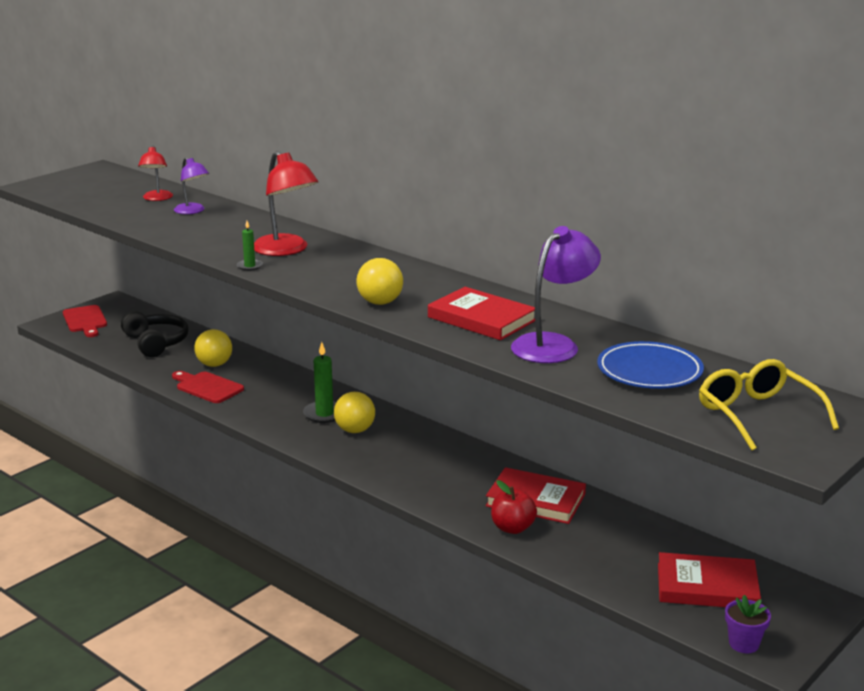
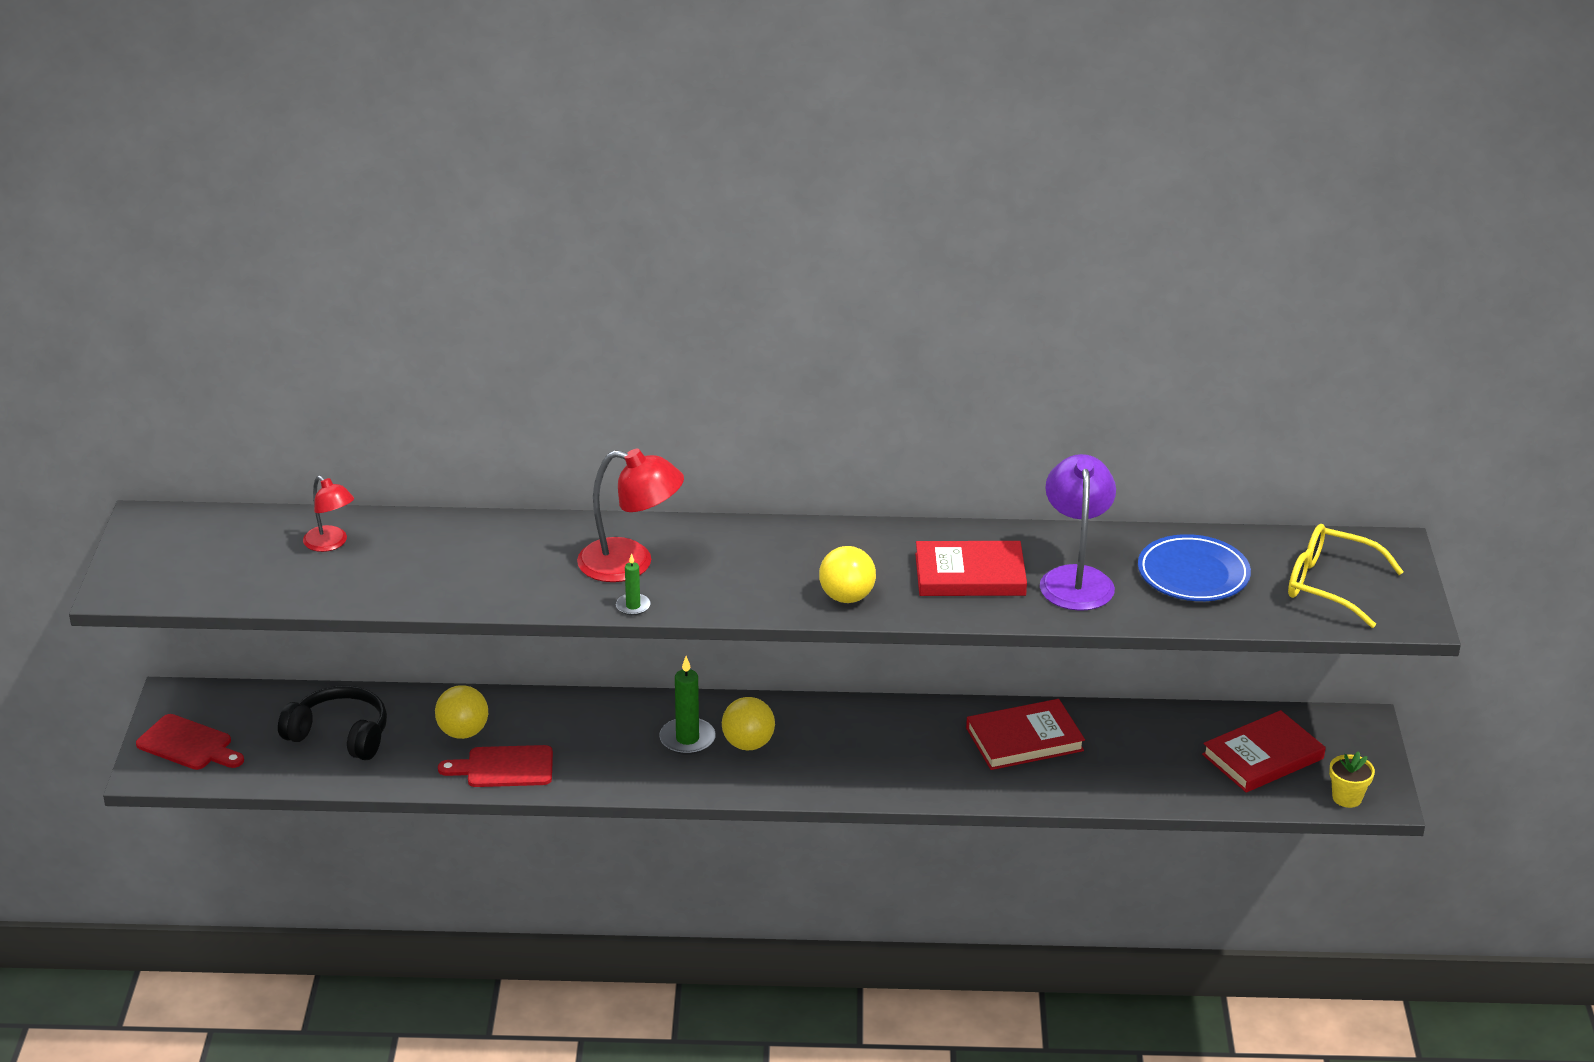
camera: 40 degrees left, 10 degrees up
(192, 211) = (415, 547): purple lamp -> none
(512, 528) = (1043, 781): red apple -> none
(743, 644) = (1347, 798): purple flower pot -> yellow flower pot

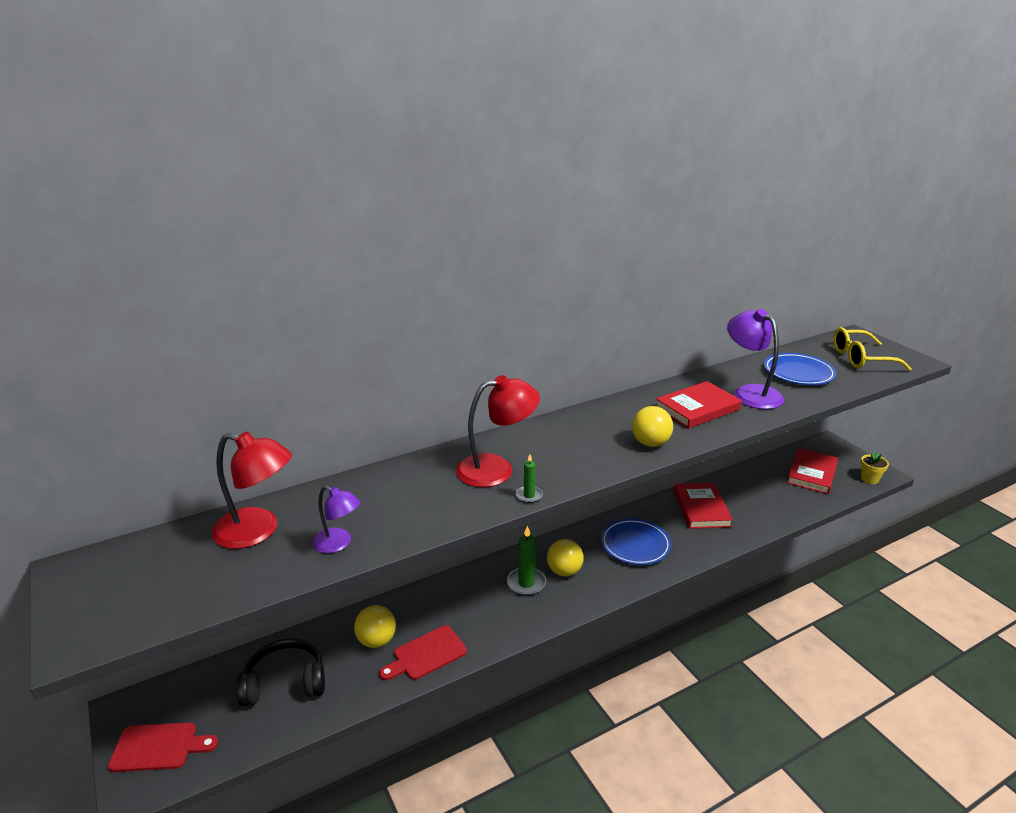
camera: 30 degrees left, 5 degrees down
(331, 543) = (258, 531): red lamp -> red lamp, size x1.68
(395, 585) = (338, 544): none -> purple lamp
(875, 749) = (635, 545): none -> blue plate
(1024, 739) = (701, 508): red book -> red book turned 45 degrees counterclockwise

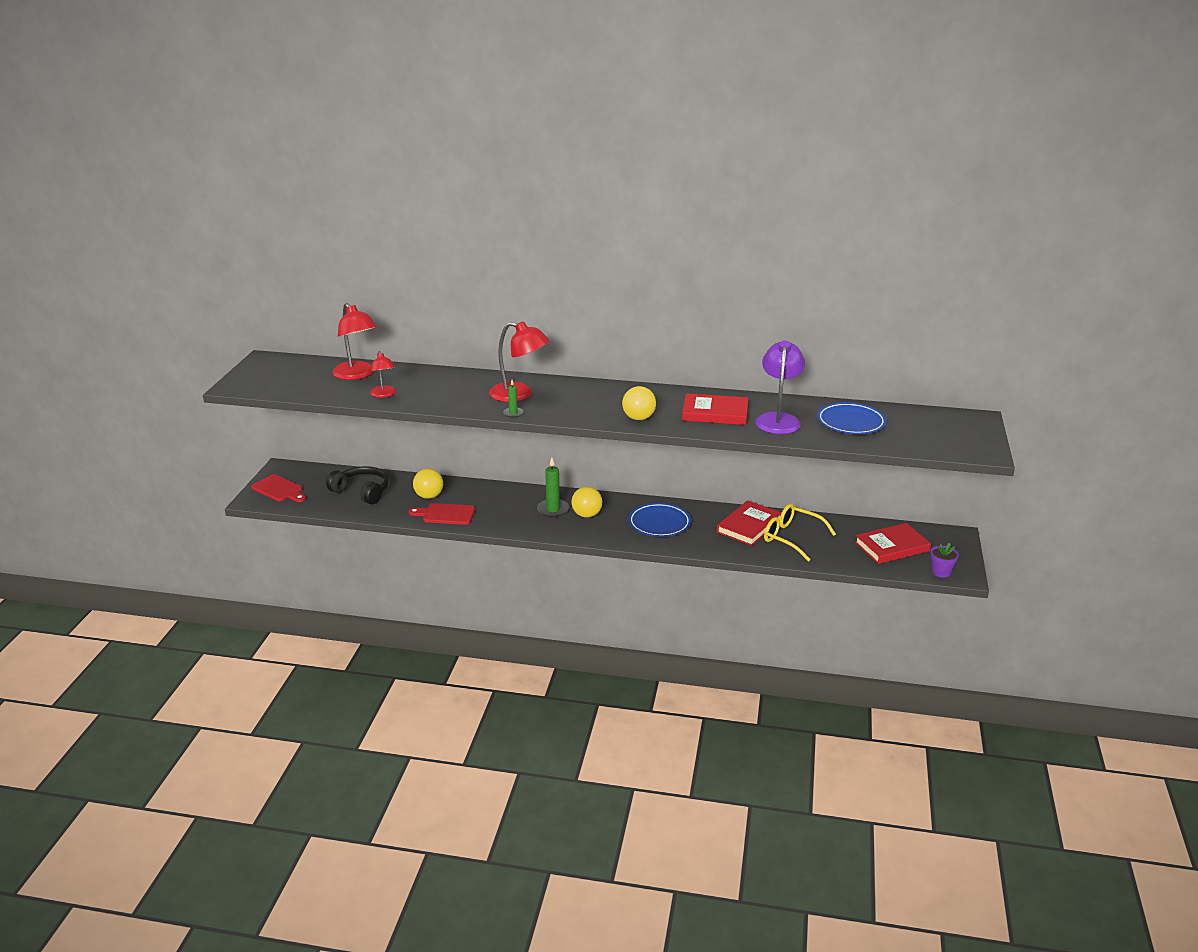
camera: 40 degrees right, 0 degrees up
(338, 544) = (384, 394): purple lamp -> red lamp
(860, 358) = (935, 433): yellow glasses -> yellow glasses (791, 538)
(869, 479) = (941, 572): yellow flower pot -> purple flower pot

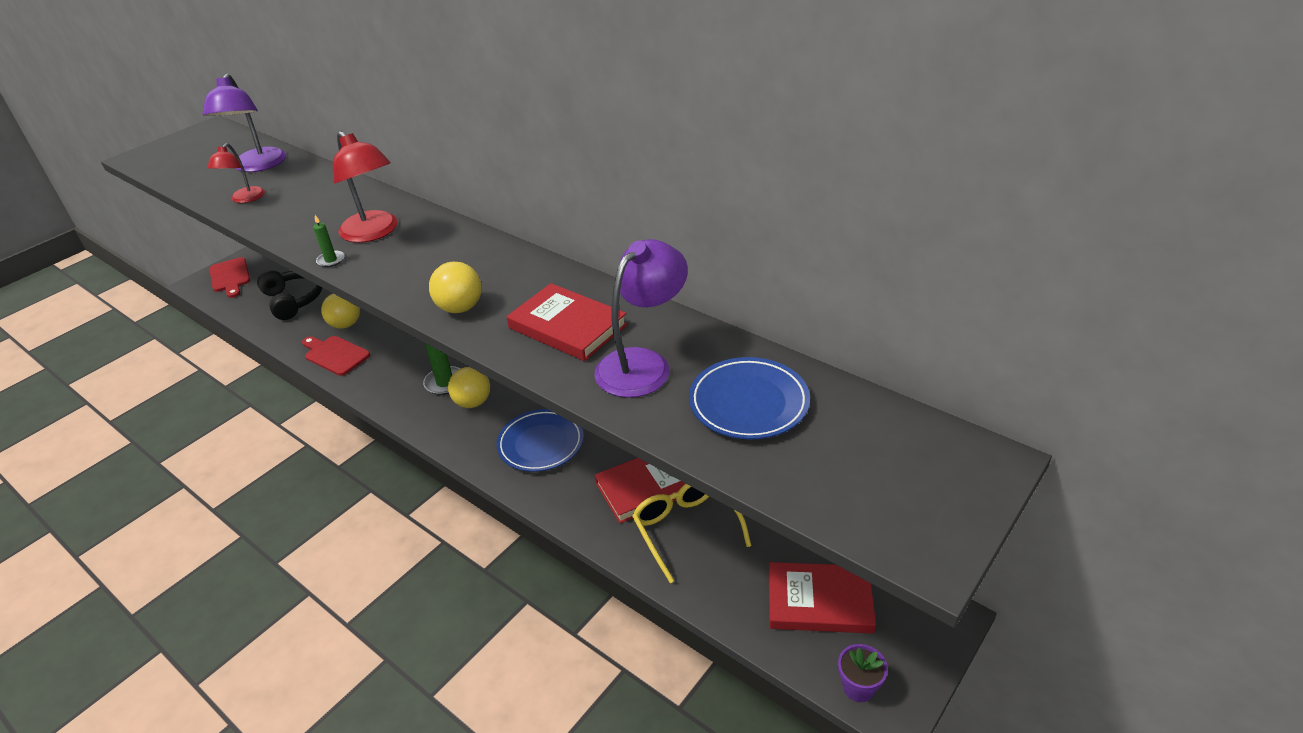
camera: 30 degrees right, 10 degrees up
(357, 375) = (258, 166): red lamp -> purple lamp

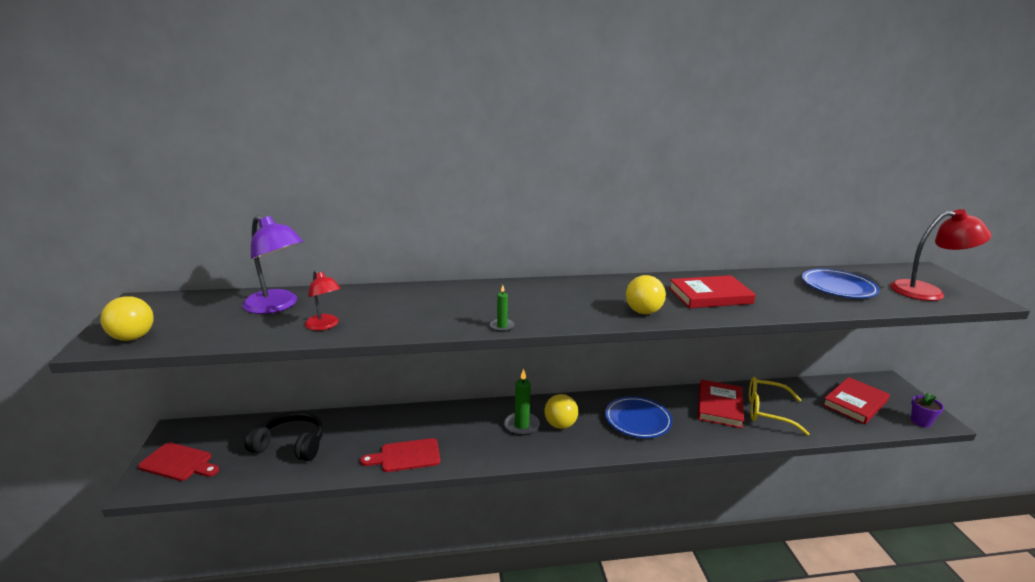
camera: 50 degrees left, 15 degrees down
(345, 324) = (375, 435): yellow ball -> yellow ball (133, 337)
(374, 233) = (491, 304): red lamp -> red lamp (927, 291)
(643, 364) = (774, 293): purple lamp -> none

